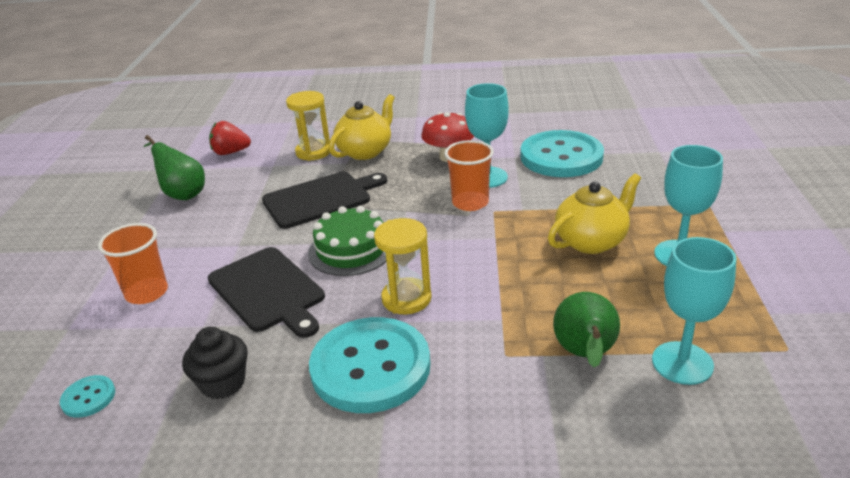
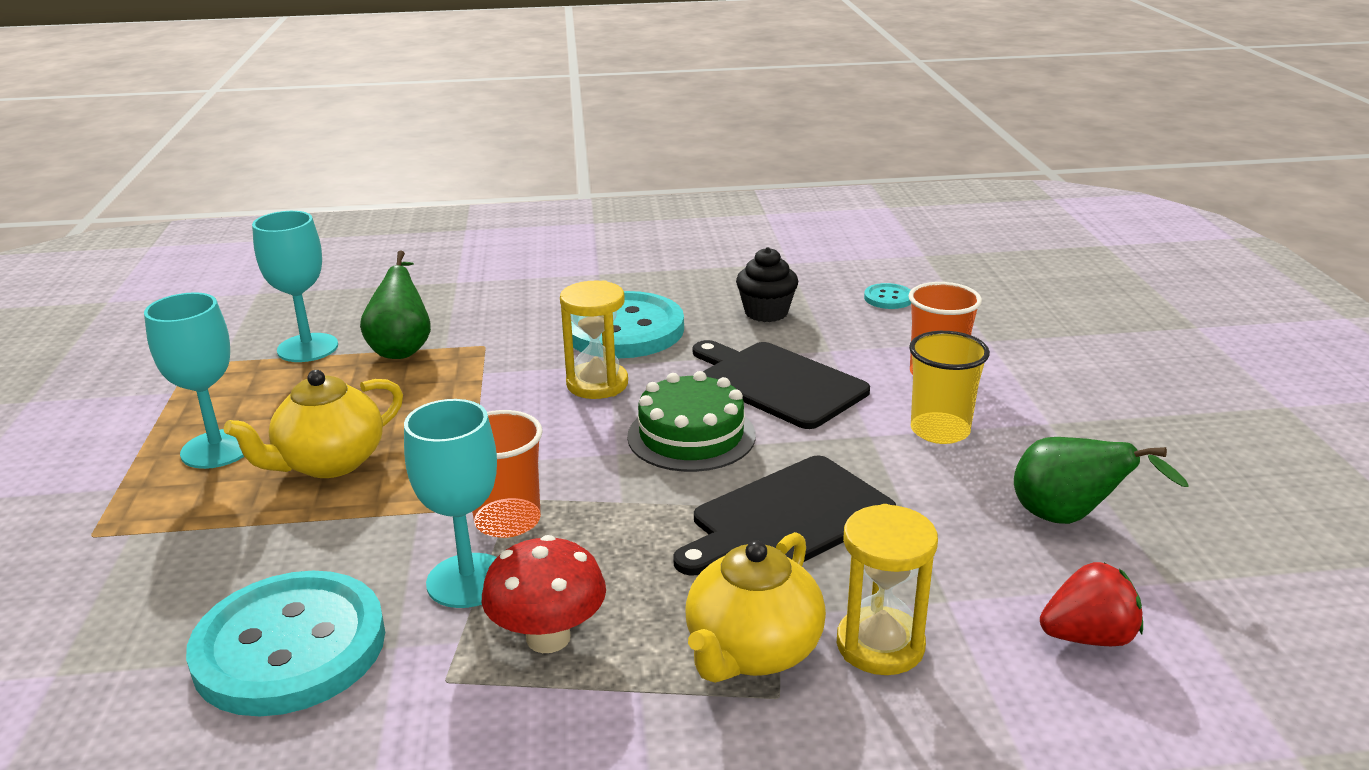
camera: 170 degrees right, 5 degrees down
(193, 245) = (940, 431): none -> yellow cup

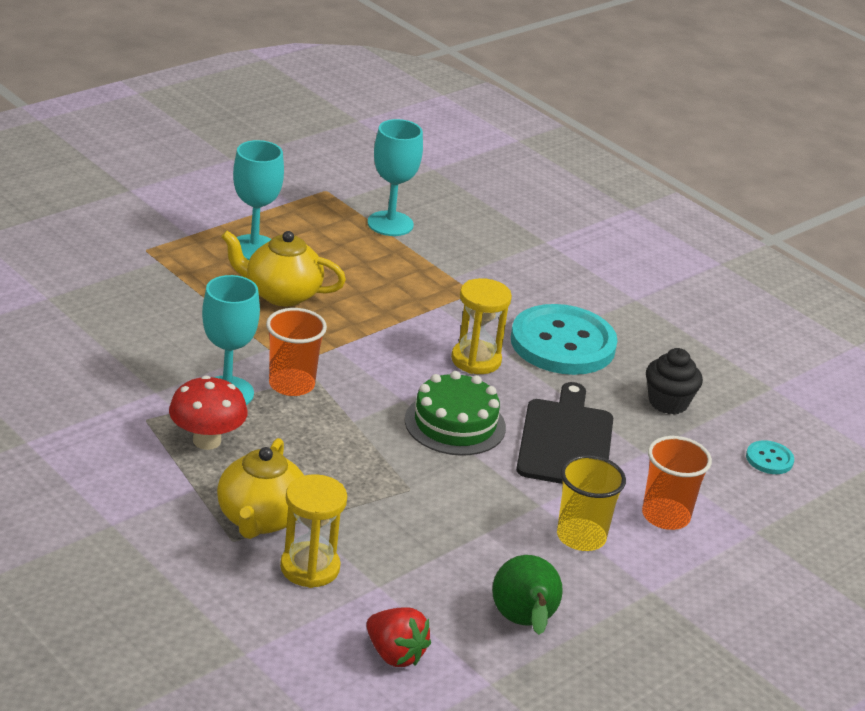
camera: 50 degrees right, 5 degrees up
(290, 647) = (125, 358): turquoise button -> none
(402, 348) = (431, 260): green pear -> none
(752, 652) = (260, 519): yellow teapot -> yellow teapot turned 75 degrees counterclockwise
(787, 518) = (401, 495): black cutting board -> none

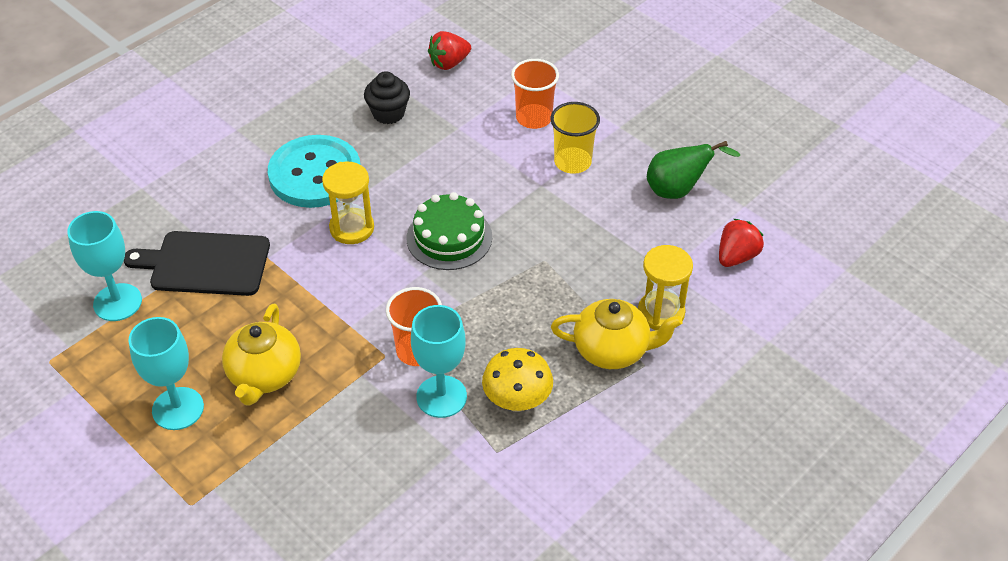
camera: 90 degrees left, 15 degrees up
(207, 441) = (517, 401): red mushroom -> yellow mushroom
(566, 441) = (455, 171): black cutting board -> black cutting board (205, 263)
(769, 459) = (449, 63): turquoise button -> red strawberry

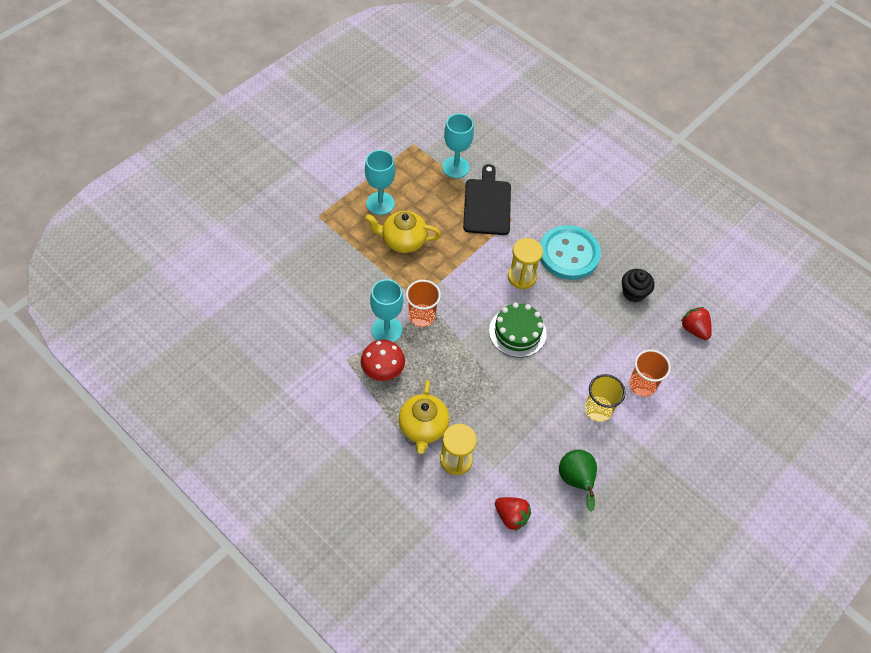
camera: 85 degrees right, 10 degrees up
(517, 401) = (383, 371): yellow mushroom -> red mushroom

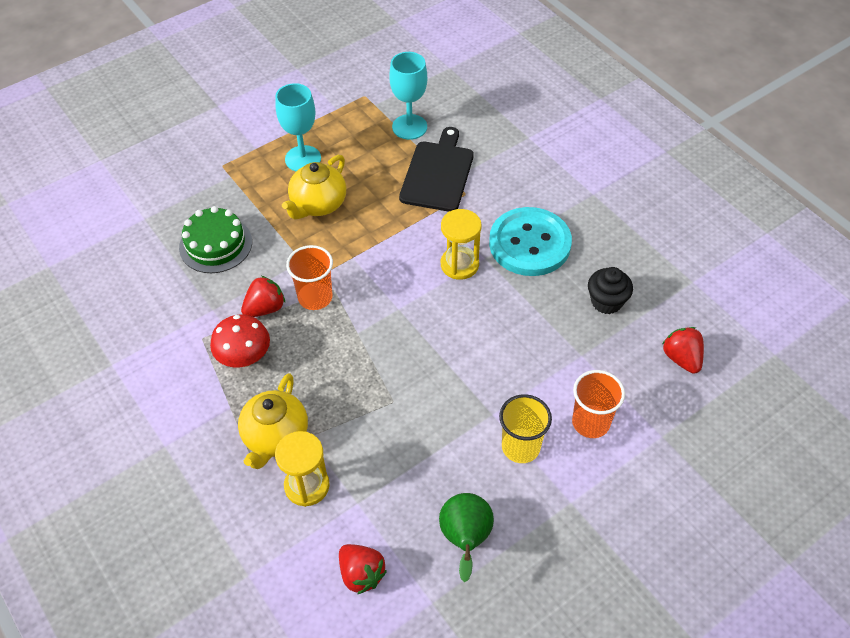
camera: 15 degrees right, 5 degrees down
(386, 330) = (265, 308): turquoise goblet -> red strawberry
(403, 241) = (318, 205): yellow teapot -> yellow teapot turned 75 degrees counterclockwise
(517, 332) = (435, 332): green cake -> green cake (215, 244)

